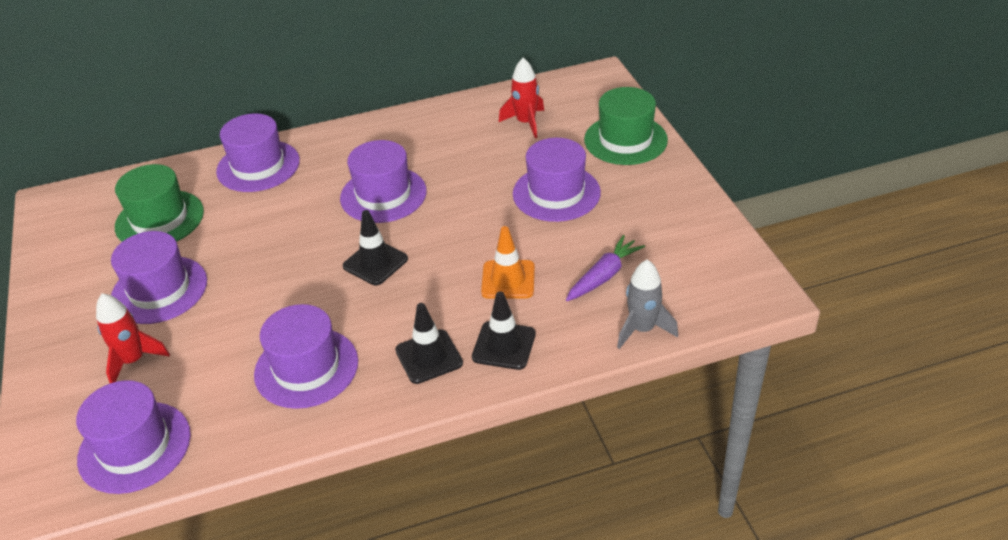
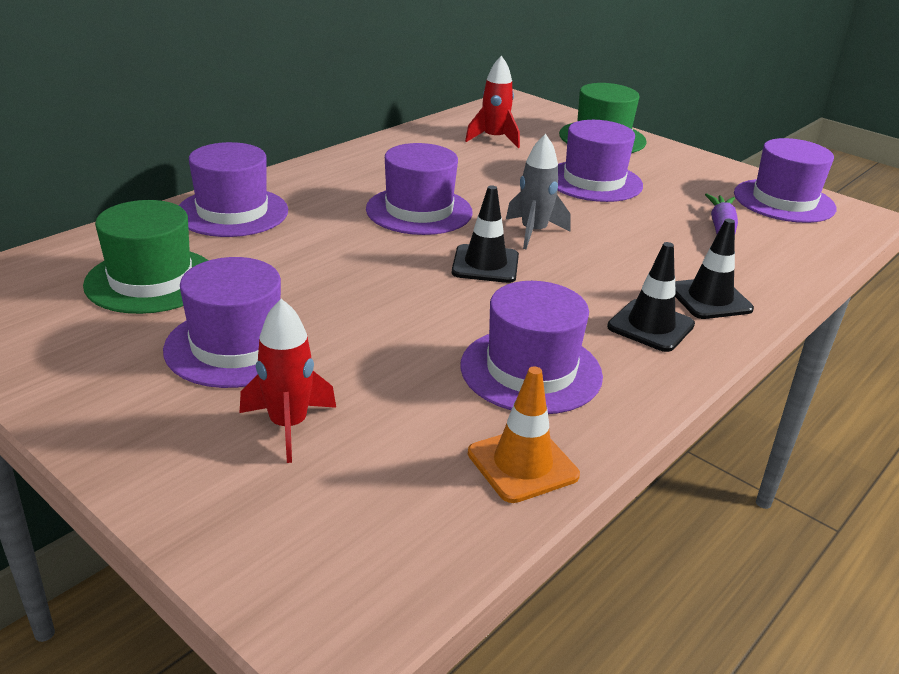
camera: 35 degrees left, 10 degrees down
(134, 447) = (408, 517): purple hat -> purple hat (784, 201)
(508, 280) = (640, 249): orange traffic cone -> orange traffic cone (522, 464)
(642, 329) = (809, 258): grey rocket -> grey rocket (533, 232)

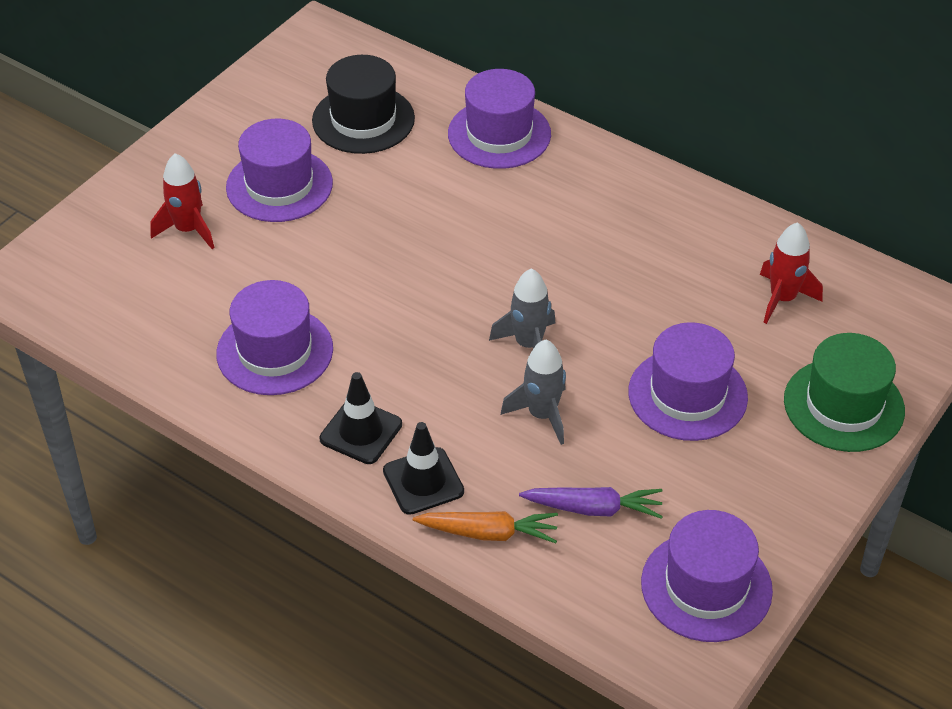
camera: 85 degrees right, 15 degrees up
(151, 280) = (363, 119): green hat -> black hat
(419, 211) = (548, 255): purple hat -> none
(485, 264) = (447, 312): black traffic cone -> none
(522, 464) = (158, 351): orange traffic cone -> none
(620, 237) = (542, 415): none -> grey rocket
(762, 274) = (489, 533): none -> orange carrot

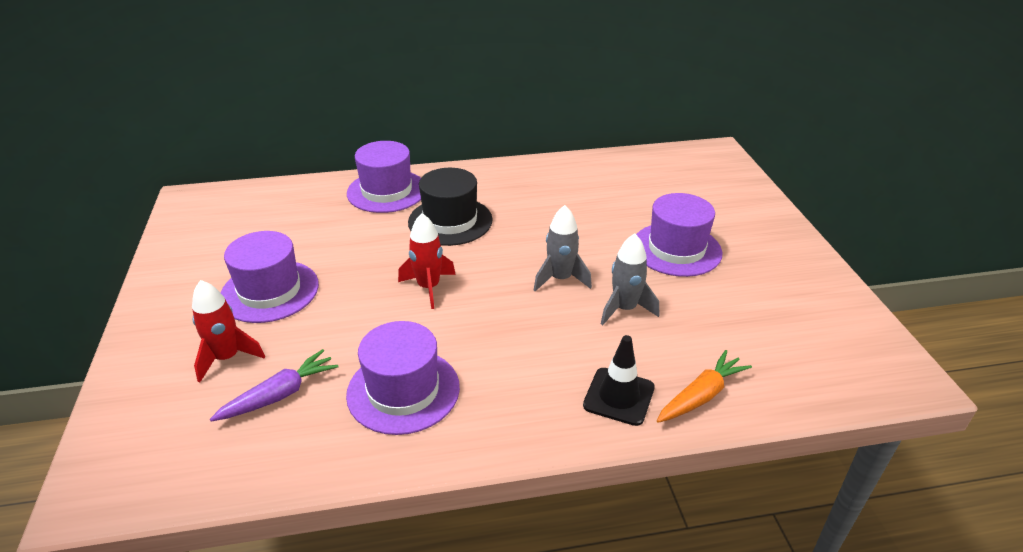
camera: 45 degrees left, 10 degrees down
(361, 432) = (536, 397): black traffic cone -> none
(363, 119) = (285, 226): black hat -> black hat (450, 221)
(594, 508) = (728, 337): purple carrot -> purple carrot (280, 395)
(706, 586) = (840, 332): purple hat -> none
(782, 299) = (646, 183): red rocket -> red rocket (428, 287)
(843, 405) = (745, 209): green hat -> none

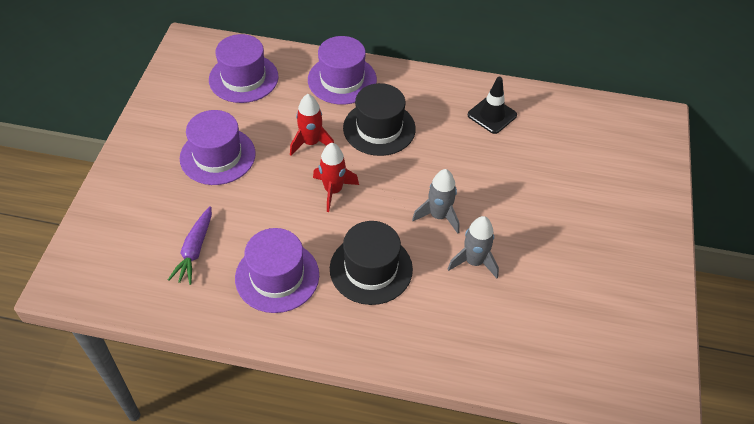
camera: 20 degrees right, 15 degrees up
(227, 358) = (170, 207): red rocket -> red rocket (311, 143)
(280, 395) = (195, 250): purple carrot -> purple carrot turned 120 degrees clockwise
(514, 349) = (371, 269): none -> black hat
(619, 396) = (426, 336): black traffic cone -> black traffic cone (492, 115)
(676, 249) = (551, 217): purple hat -> purple hat (243, 78)
(701, 395) = (487, 358): orange carrot -> none

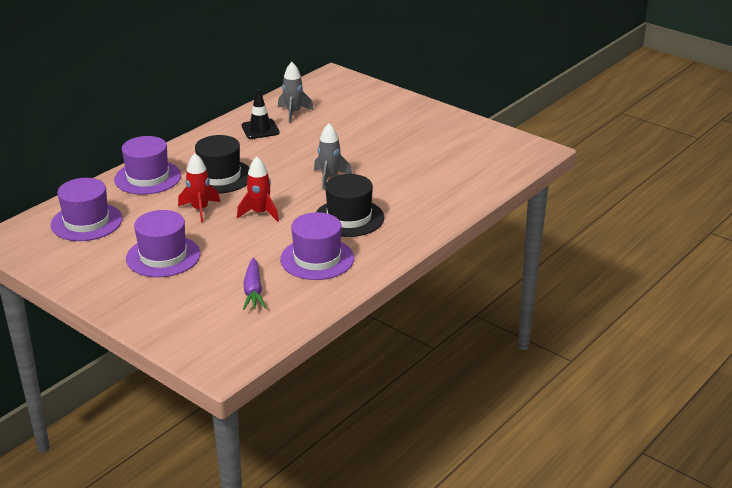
camera: 60 degrees left, 20 degrees down
(195, 250) = (253, 291): purple carrot -> purple carrot turned 45 degrees clockwise
(474, 262) = (382, 177): grey rocket -> grey rocket (293, 113)

